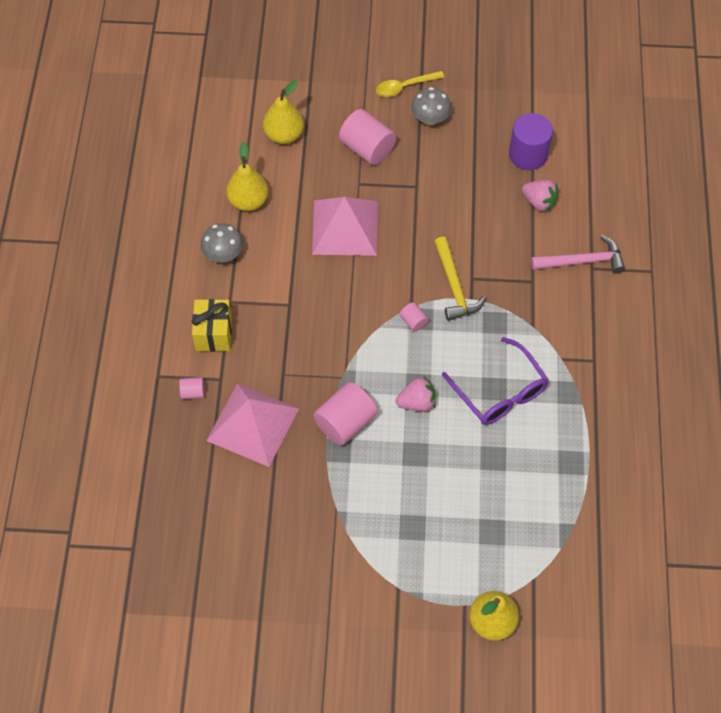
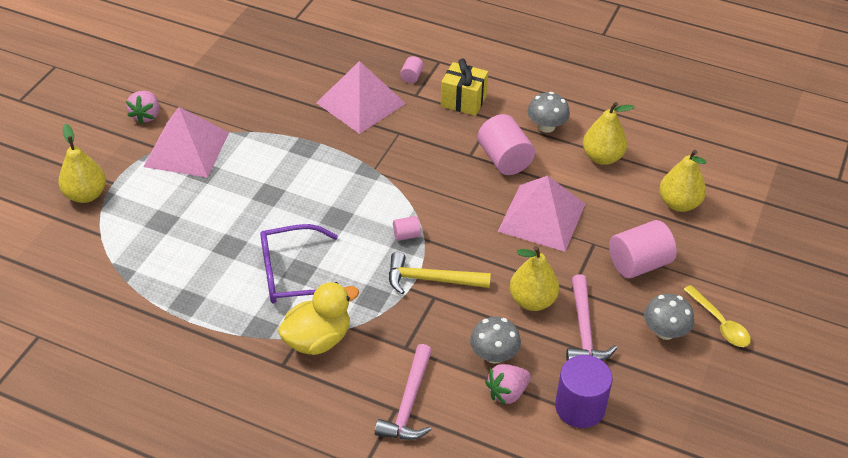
camera: 110 degrees right, 15 degrees down
(345, 422) = (327, 158): pink cylinder -> pink cylinder (504, 159)
(388, 558) = (186, 149): none -> pink pyramid
(404, 87) = (719, 323): yellow spoon -> yellow spoon turned 150 degrees clockwise
(417, 402) = (318, 211): pink strawberry -> pink strawberry (146, 115)
(442, 210) = (532, 301): none -> yellow pear
(454, 169) = (584, 330): none -> pink hammer
(509, 220) = (494, 355): none -> grey mushroom
(557, 345) = (318, 339): none -> yellow duck

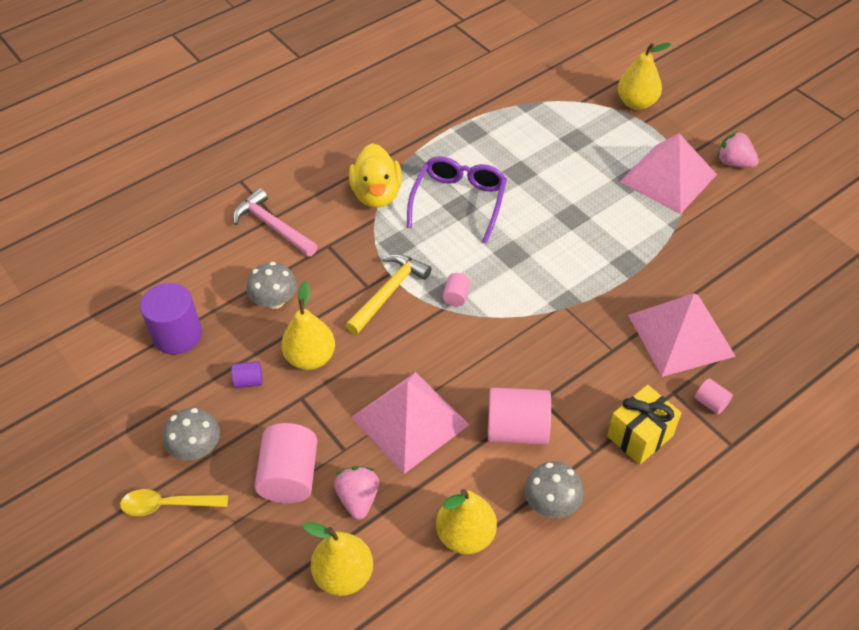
camera: 120 degrees right, 5 degrees up
(507, 392) = (232, 292): pink strawberry -> pink strawberry (358, 499)
(584, 330) = (249, 381): pink hammer -> purple cylinder

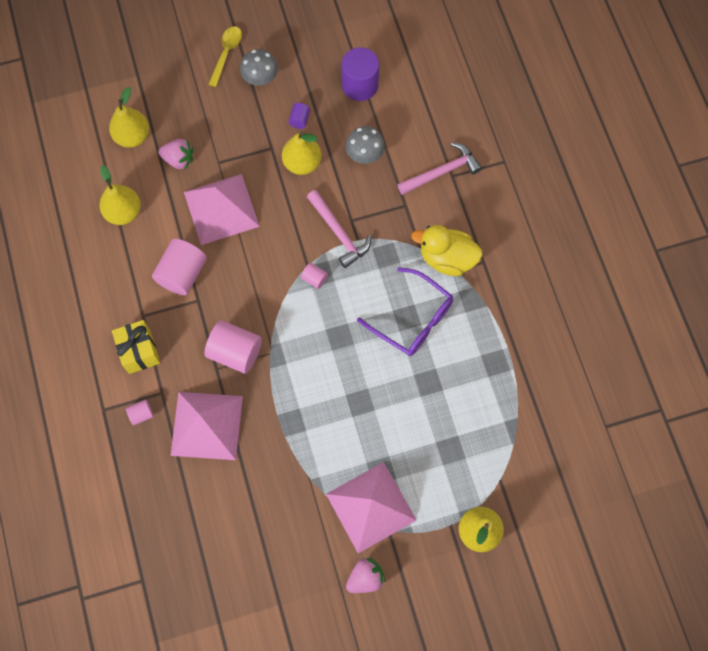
camera: 110 degrees right, 20 degrees up
(290, 476) = (214, 125): pink cylinder -> pink cylinder (235, 352)
(389, 292) = (339, 233): yellow hammer -> pink hammer
(551, 503) = (120, 272): grey mushroom -> none

